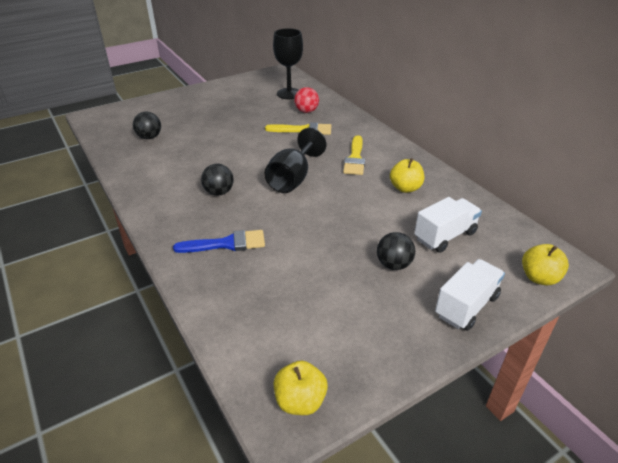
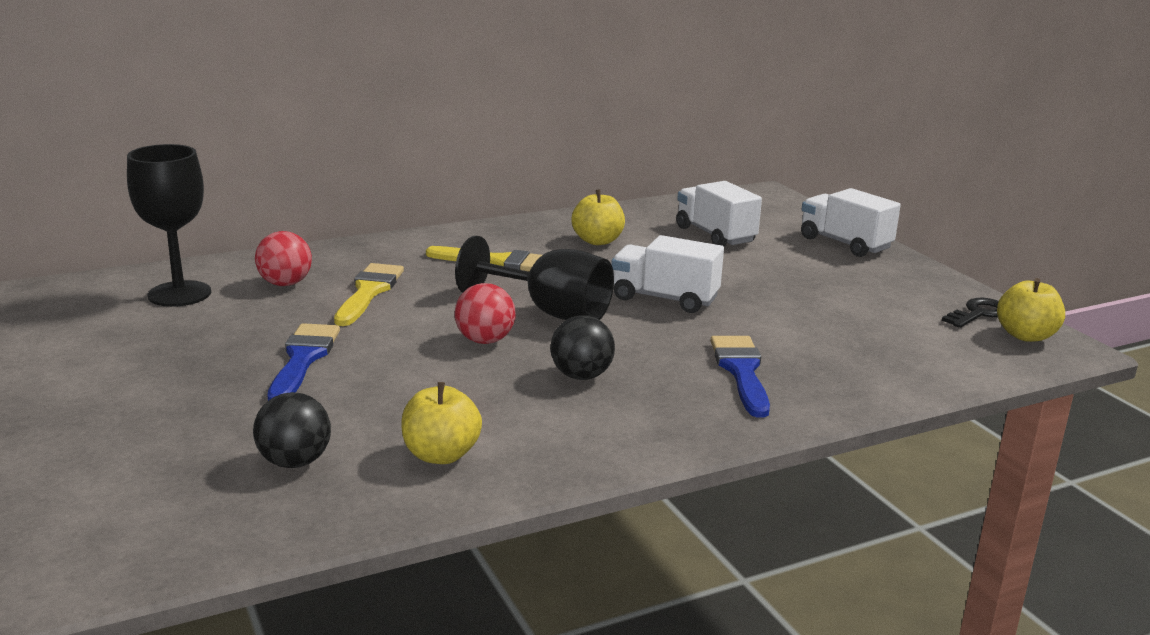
camera: 85 degrees left, 15 degrees down
(231, 126) = (303, 359): none -> blue brush
(255, 164) = (485, 341): none -> red ball
(322, 215) = (664, 298): none -> white truck
(339, 375) = (978, 313): none -> black key
(393, 265) = (777, 268): black ball -> none
(539, 278) = (789, 207): yellow apple -> yellow apple (441, 455)

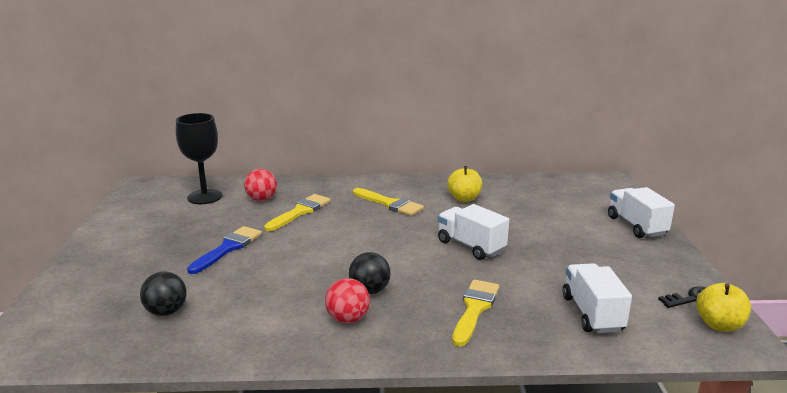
camera: 25 degrees right, 0 degrees up
(441, 455) = (243, 326): yellow apple -> none
(485, 341) = (335, 255): red ball -> red ball (348, 319)
(550, 312) = (391, 243): black goblet -> none
(715, 235) = (546, 206): white truck -> white truck (592, 313)
(741, 371) = (475, 309): blue brush -> yellow brush

